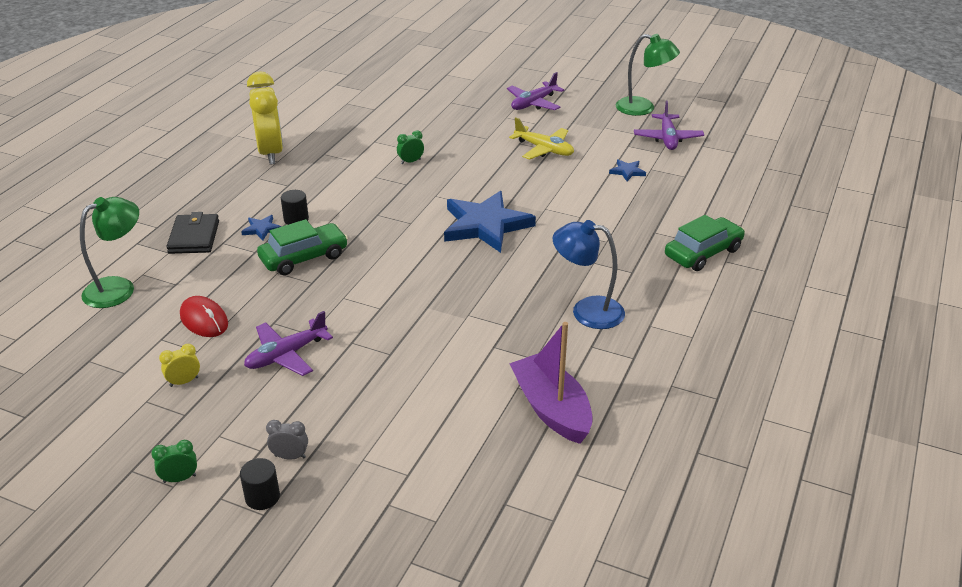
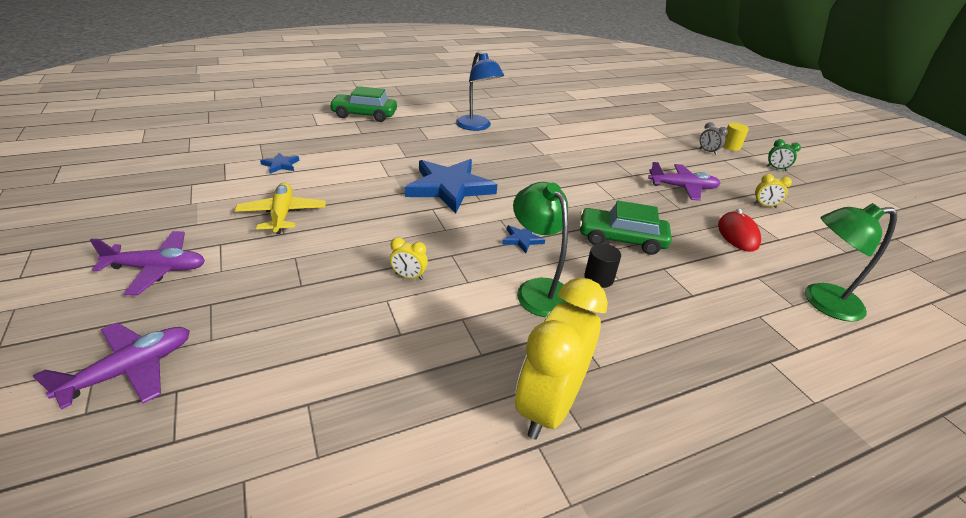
camera: 140 degrees left, 0 degrees up
(194, 237) = (724, 318): black wallet -> none
(261, 229) = (642, 287): blue star -> blue star (522, 240)
(262, 497) = (730, 146): black cylinder -> yellow cylinder
(411, 161) = (409, 276): green clock -> yellow clock
(551, 409) = (557, 113): purple boat -> none
(643, 108) = (116, 198): green lamp -> green lamp (538, 289)
(667, 138) = (188, 167): purple plane -> purple plane (131, 370)

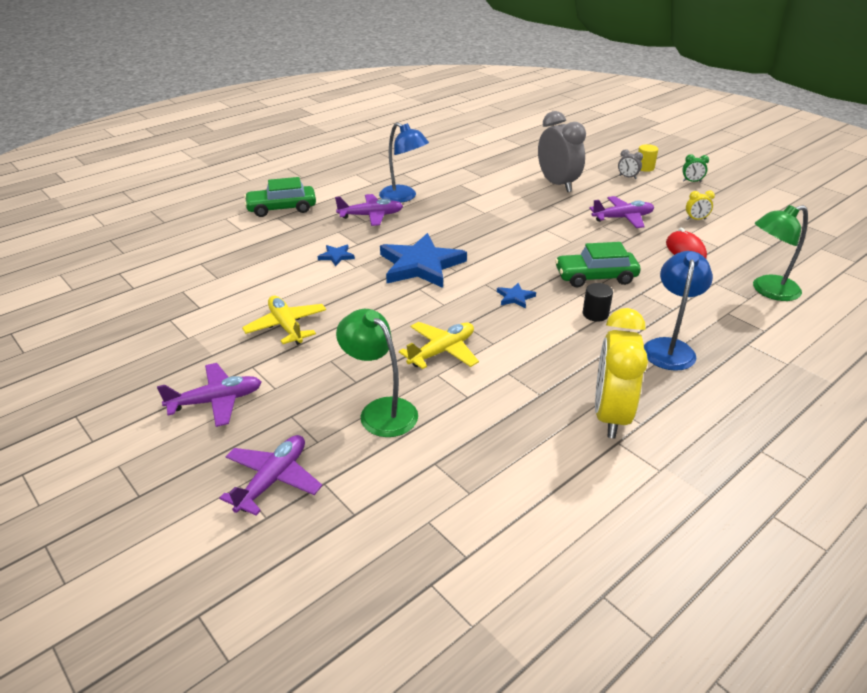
camera: 15 degrees left, 0 degrees up
(280, 165) = (242, 280): blue star -> blue star (336, 256)
(409, 276) = (442, 351): yellow clock -> yellow plane
(436, 136) = (371, 216): none -> purple plane
(538, 289) = (553, 335): green lamp -> green lamp (380, 410)
(631, 144) = (557, 184): none -> grey clock
(666, 339) = (669, 347): none -> blue lamp

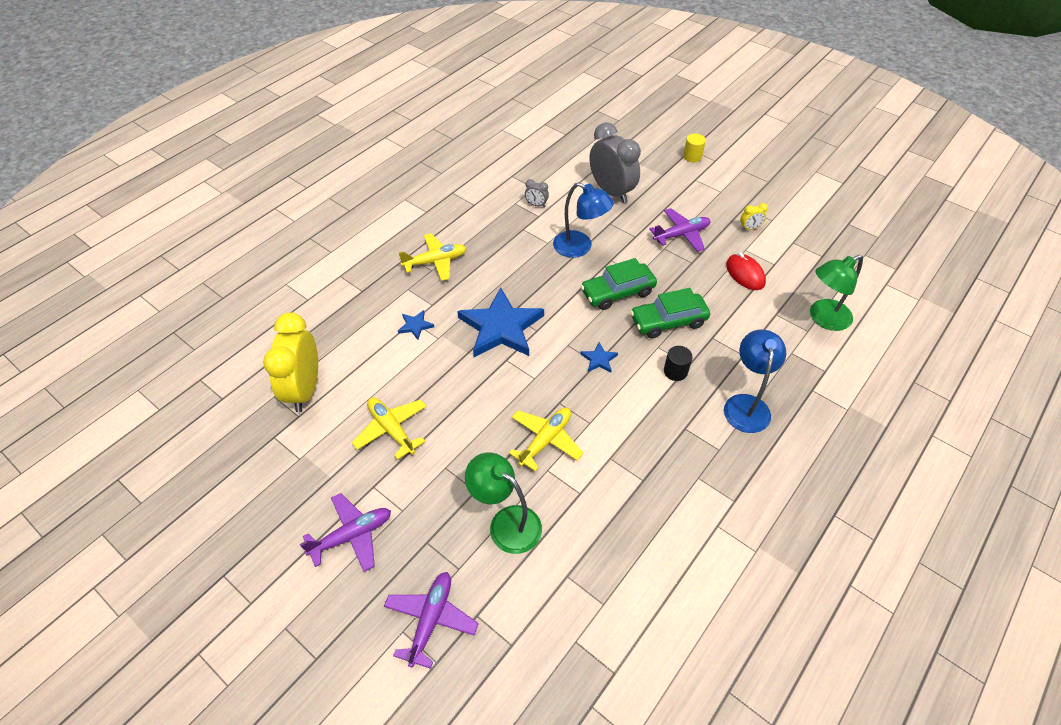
camera: 10 degrees left, 15 degrees up
(282, 208) = (341, 262): green car -> green car (617, 292)
(371, 216) = (435, 262): purple plane -> yellow plane
(403, 197) = (462, 229): blue lamp -> blue lamp (580, 247)
(610, 415) = (707, 495): yellow clock -> yellow clock (305, 389)
(627, 177) = (677, 173): grey clock -> grey clock (536, 204)
(691, 181) = (739, 172): green clock -> none

